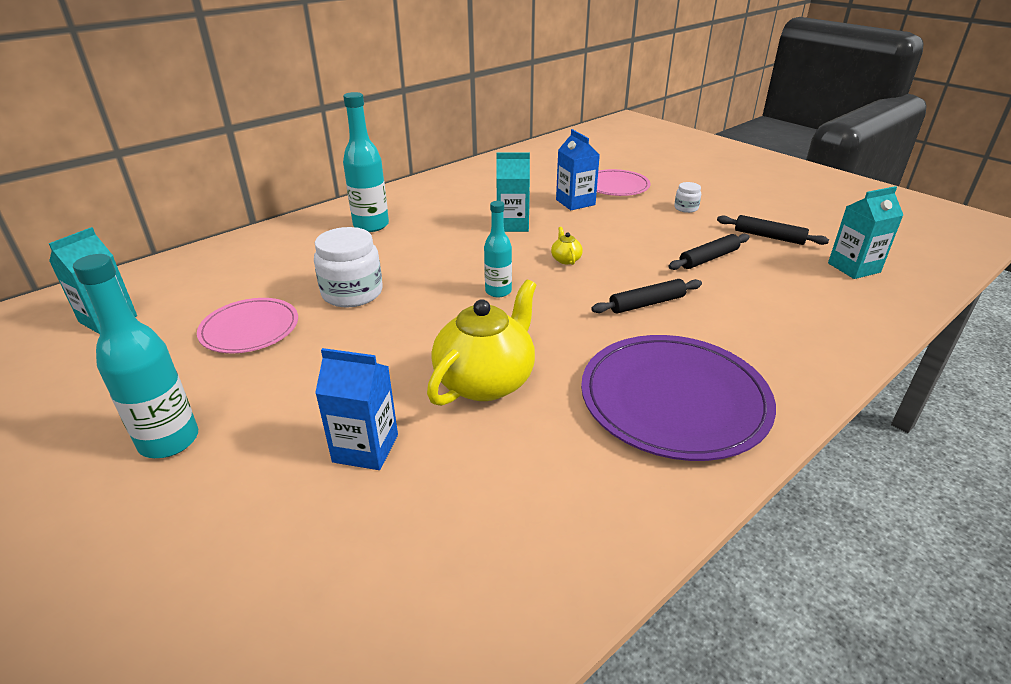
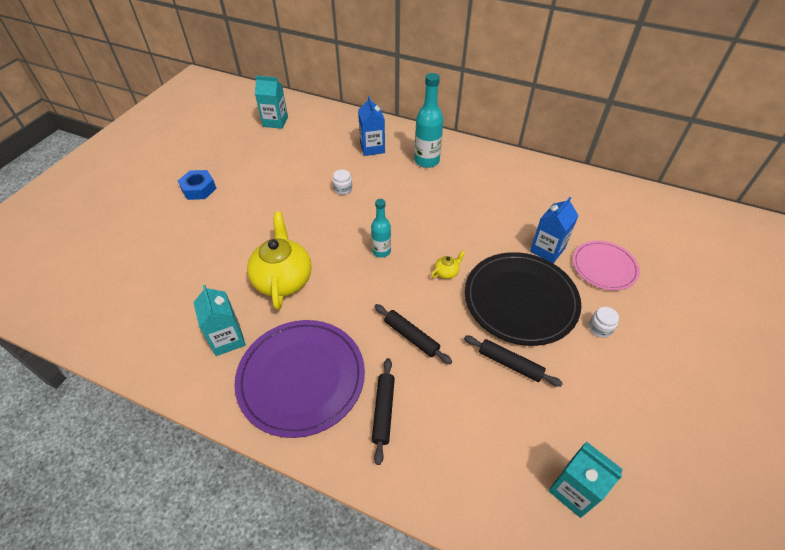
camera: 65 degrees right, 15 degrees up
(169, 441) = (199, 189): turquoise bottle -> blue nut
(249, 329) = (289, 169): pink plate -> none
(352, 293) = (343, 189): white jar -> white jar, size x0.49
(365, 448) = (213, 254): blue carton -> blue carton (372, 148)
(486, 381) = (283, 279): yellow teapot -> yellow teapot turned 105 degrees counterclockwise
(512, 225) = (479, 226): turquoise carton -> turquoise carton (227, 339)
(631, 232) = (520, 300): none -> black plate
(769, 236) = (589, 406): black rolling pin -> black rolling pin (383, 411)

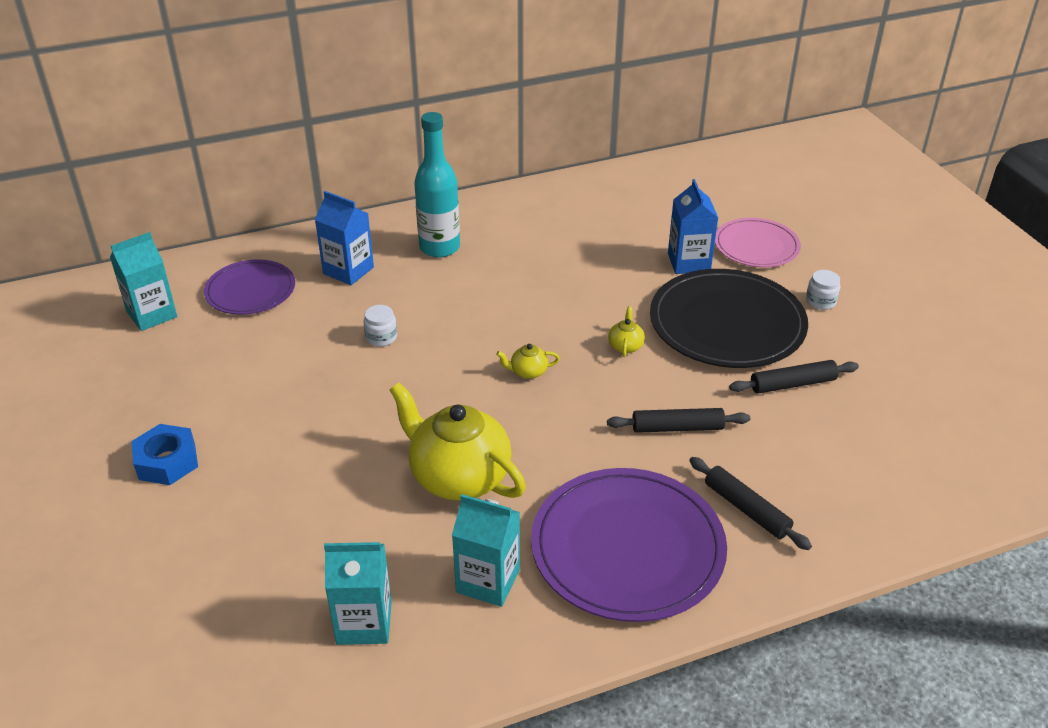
camera: 45 degrees left, 10 degrees down
(322, 133) = (250, 290): none -> purple plate
(381, 251) = (528, 372): turquoise bottle -> yellow teapot
(573, 490) = (963, 440): turquoise carton -> turquoise carton (364, 622)

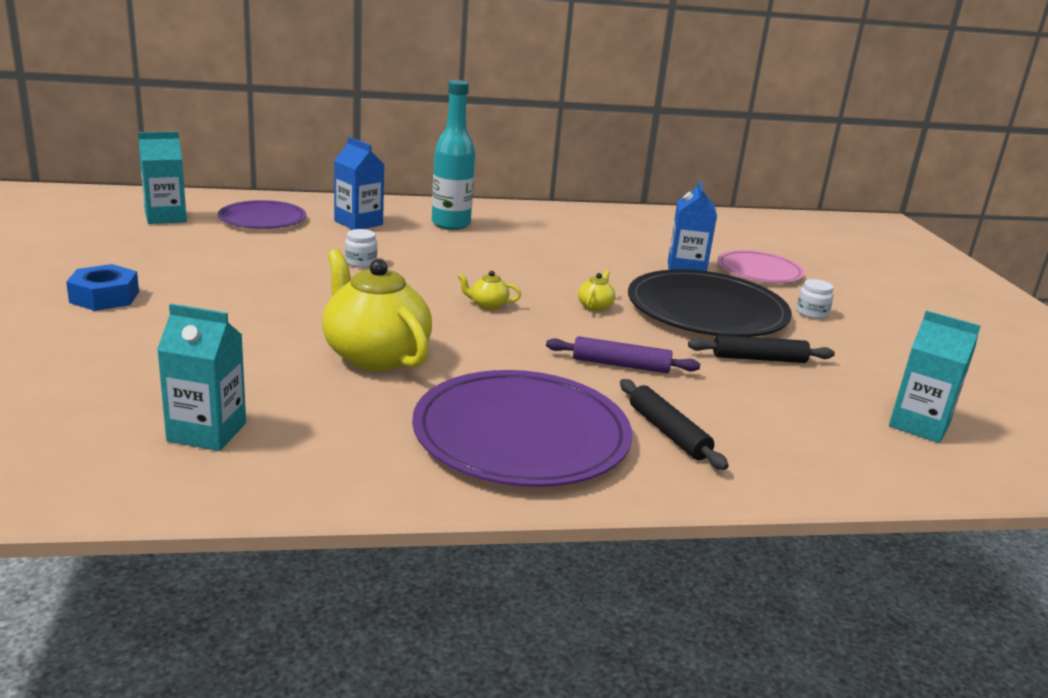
camera: 10 degrees right, 15 degrees down
(488, 581) = (356, 429): turquoise carton -> turquoise carton (919, 425)
(677, 428) = (621, 365): black rolling pin -> purple rolling pin

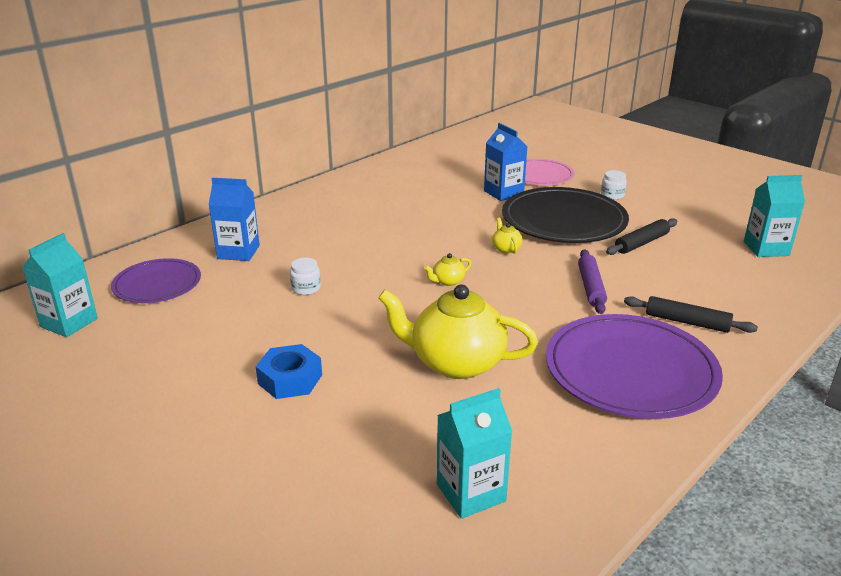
camera: 35 degrees left, 5 degrees up
(104, 297) = (172, 429): blue nut -> blue nut (290, 379)
(451, 224) = (305, 222): turquoise bottle -> none
(621, 365) = (591, 287): purple rolling pin -> purple rolling pin turned 60 degrees counterclockwise

